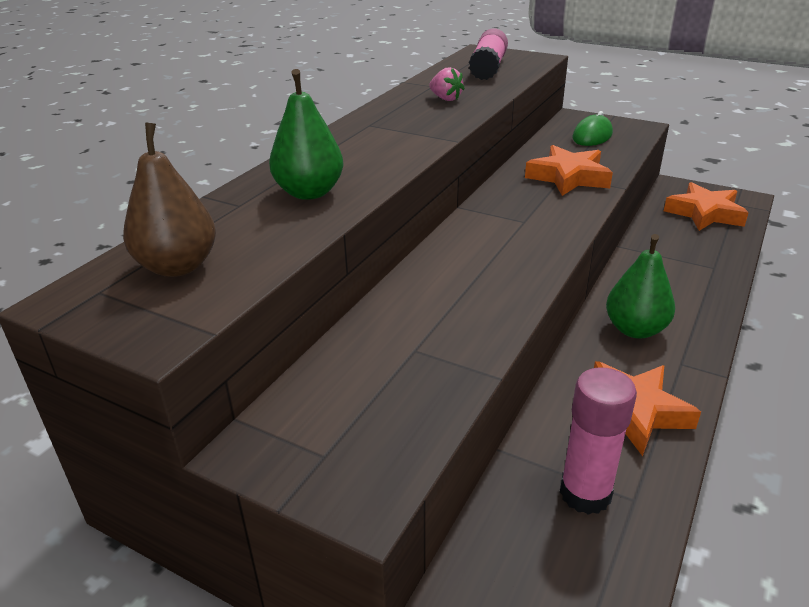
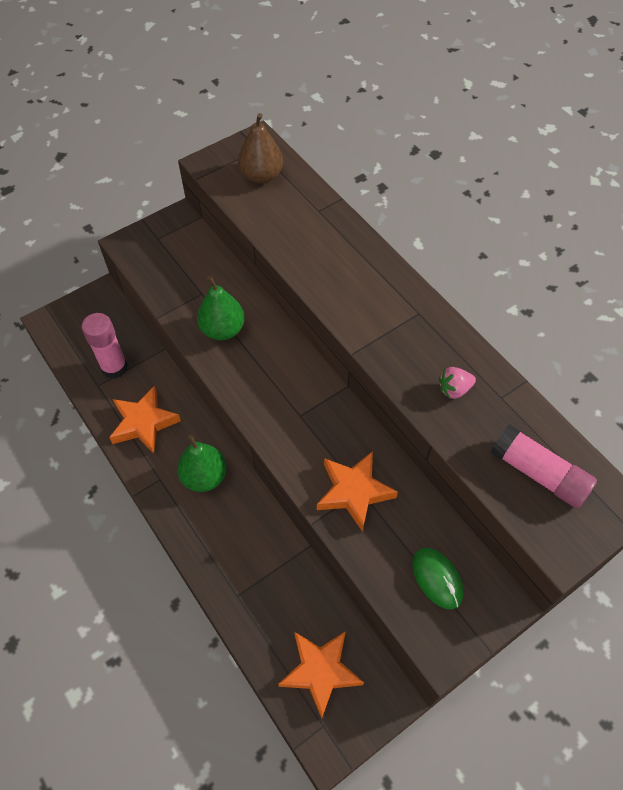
camera: 115 degrees right, 25 degrees up
(309, 192) = (313, 244): green pear -> green pear (222, 329)

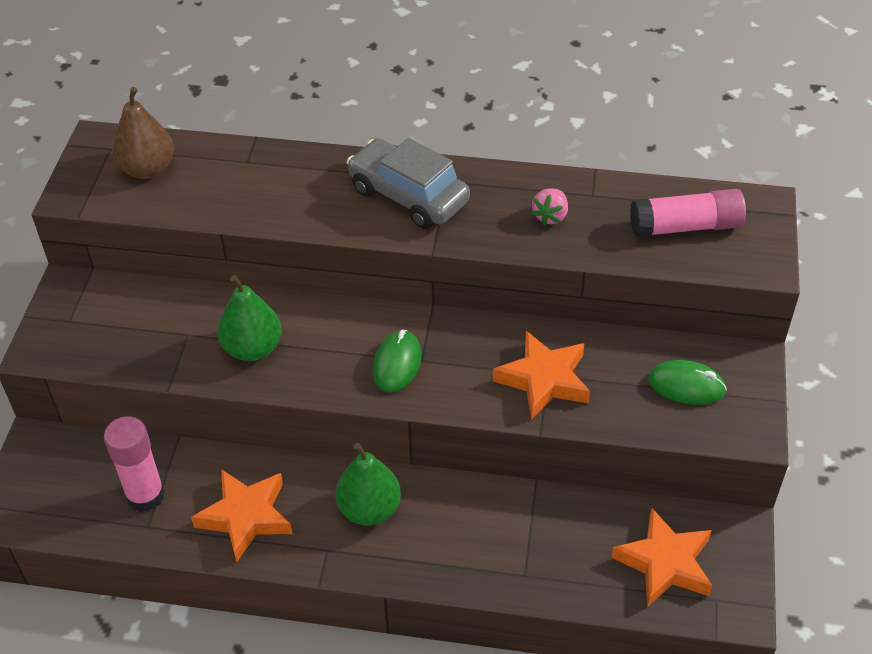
camera: 45 degrees left, 10 degrees down
(284, 406) = (397, 364): none -> green mouse
(382, 304) = (408, 196): none -> grey car

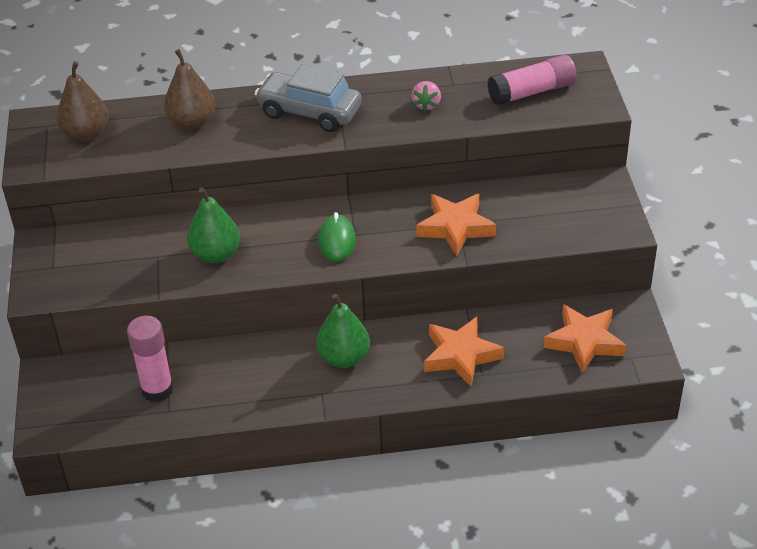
camera: 15 degrees left, 5 degrees down
(245, 517) = (246, 385): orange star -> orange star (460, 355)
(270, 180) = (192, 122): none -> brown pear
(686, 386) = (564, 209): green mouse -> none

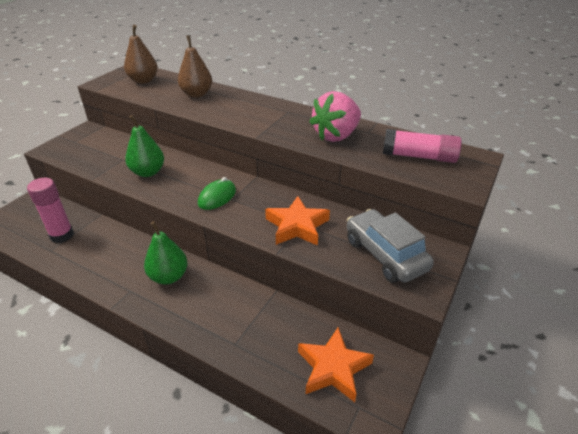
camera: 35 degrees right, 5 degrees down
(309, 112) = (262, 113): grey car -> grey car (385, 254)
(426, 105) = (336, 136): pink strawberry -> pink strawberry, size x2.07
(460, 355) = (236, 320): orange star -> none

